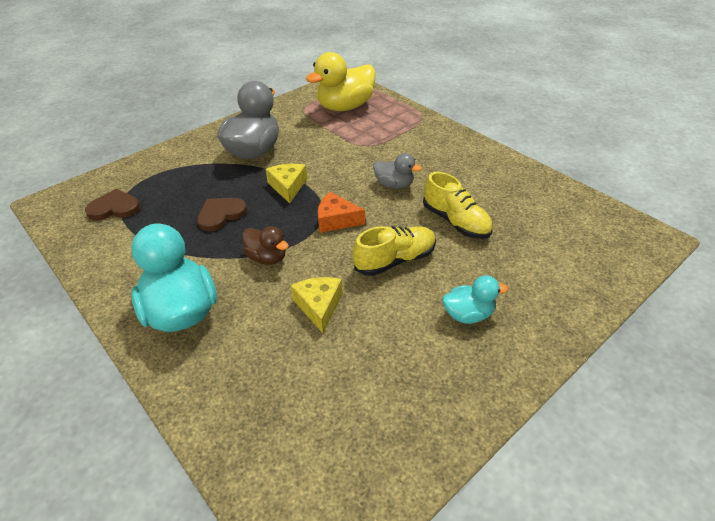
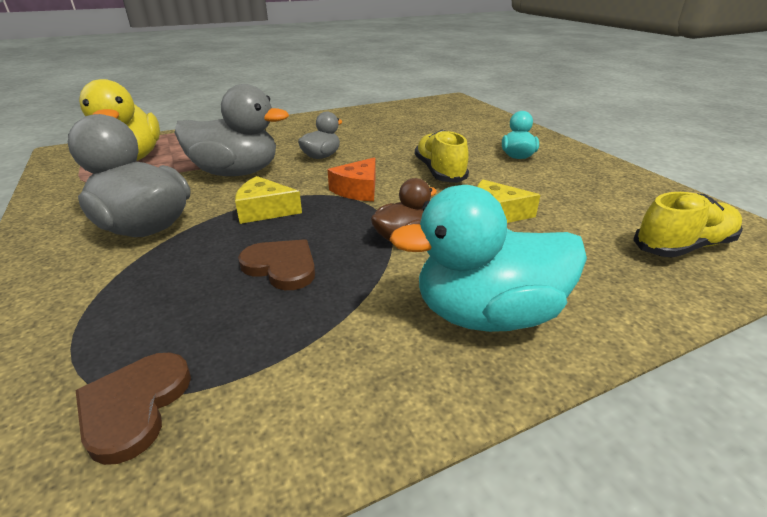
camera: 75 degrees left, 10 degrees down
(221, 215) = (281, 266): brown heart -> brown heart turned 150 degrees clockwise
(342, 155) = (236, 172): none -> grey duck
(456, 222) = (399, 142): yellow shoe -> yellow shoe (682, 246)

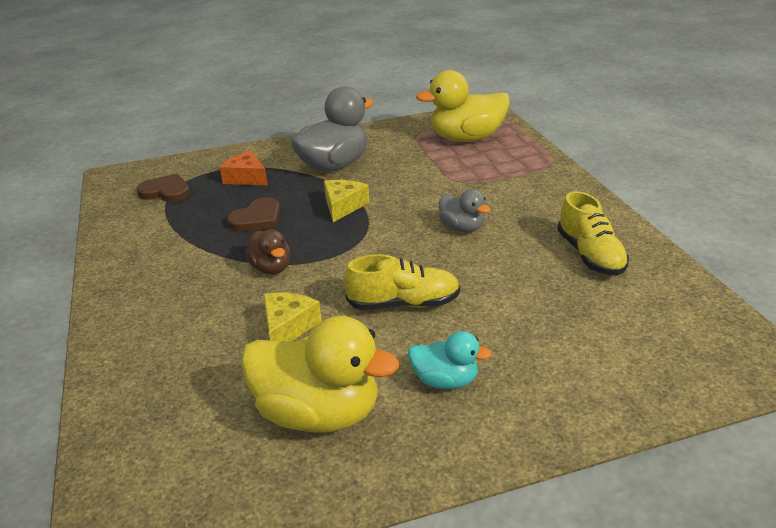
camera: 100 degrees right, 0 degrees up
(236, 172) = (425, 187): grey duck -> none
(358, 190) = (370, 249): orange cheese -> orange cheese (246, 178)
(487, 314) = (156, 296): turquoise duck -> none
(583, 190) = (319, 413): none -> yellow duck
(682, 246) = (166, 446): yellow shoe -> yellow shoe (590, 255)

